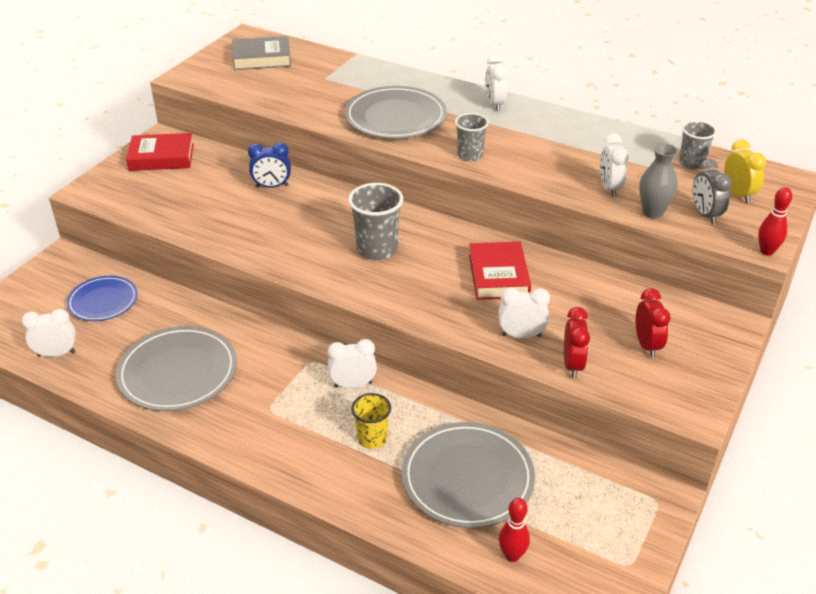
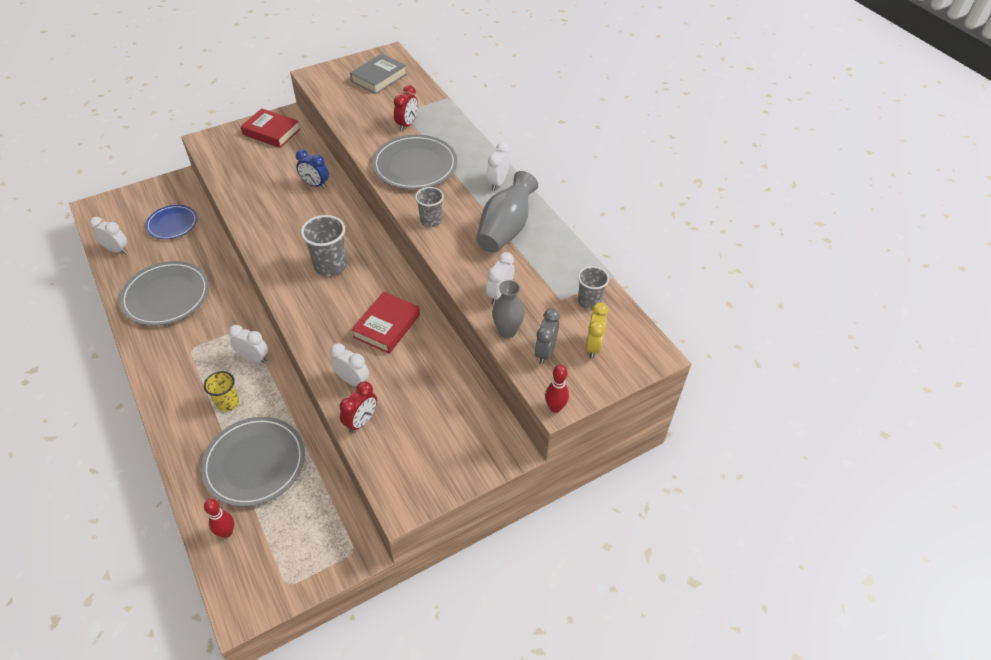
camera: 30 degrees right, 10 degrees up
(262, 58) = (379, 78): grey book -> grey book turned 75 degrees counterclockwise
(549, 137) = (505, 229): none -> grey vase
(647, 345) = (428, 434): red clock -> red clock (407, 124)

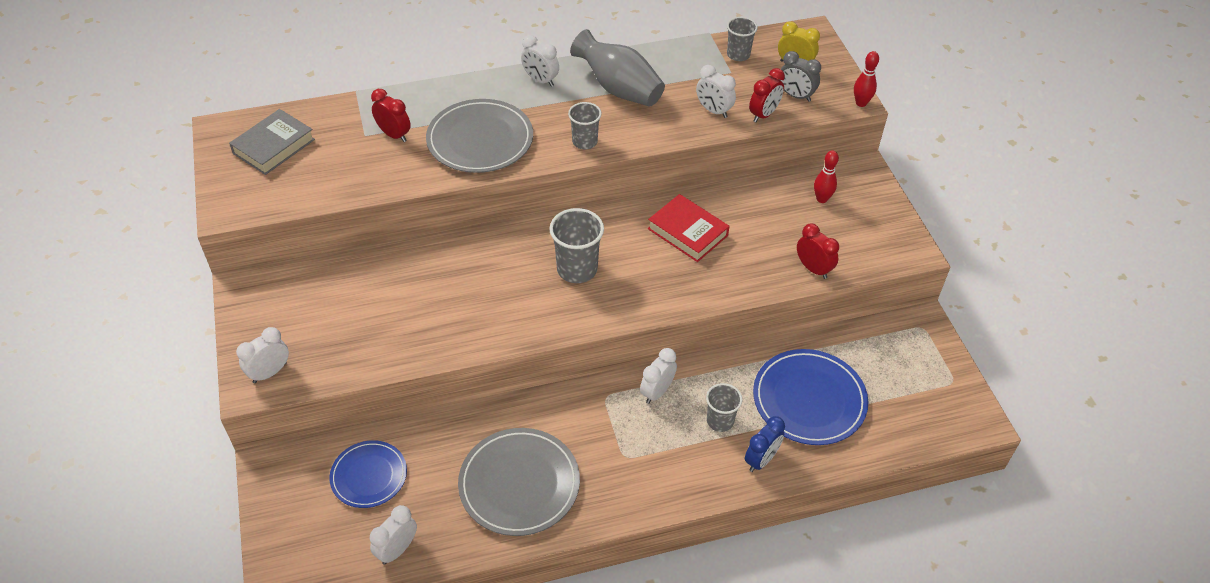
camera: 75 degrees left, 0 degrees up
(226, 532) = (892, 429): red bowling pin -> red bowling pin (822, 199)
(227, 402) = (720, 421): yellow cup -> grey cup
(254, 463) = (809, 400): grey plate -> blue plate
(271, 132) = (273, 306): red book -> none
(315, 184) = (416, 269): blue clock -> blue clock (761, 460)
(352, 380) = (758, 269): white clock -> white clock (270, 372)
(379, 78) = (274, 146): grey book -> grey book turned 75 degrees clockwise
(507, 331) = (763, 115): grey vase -> red clock

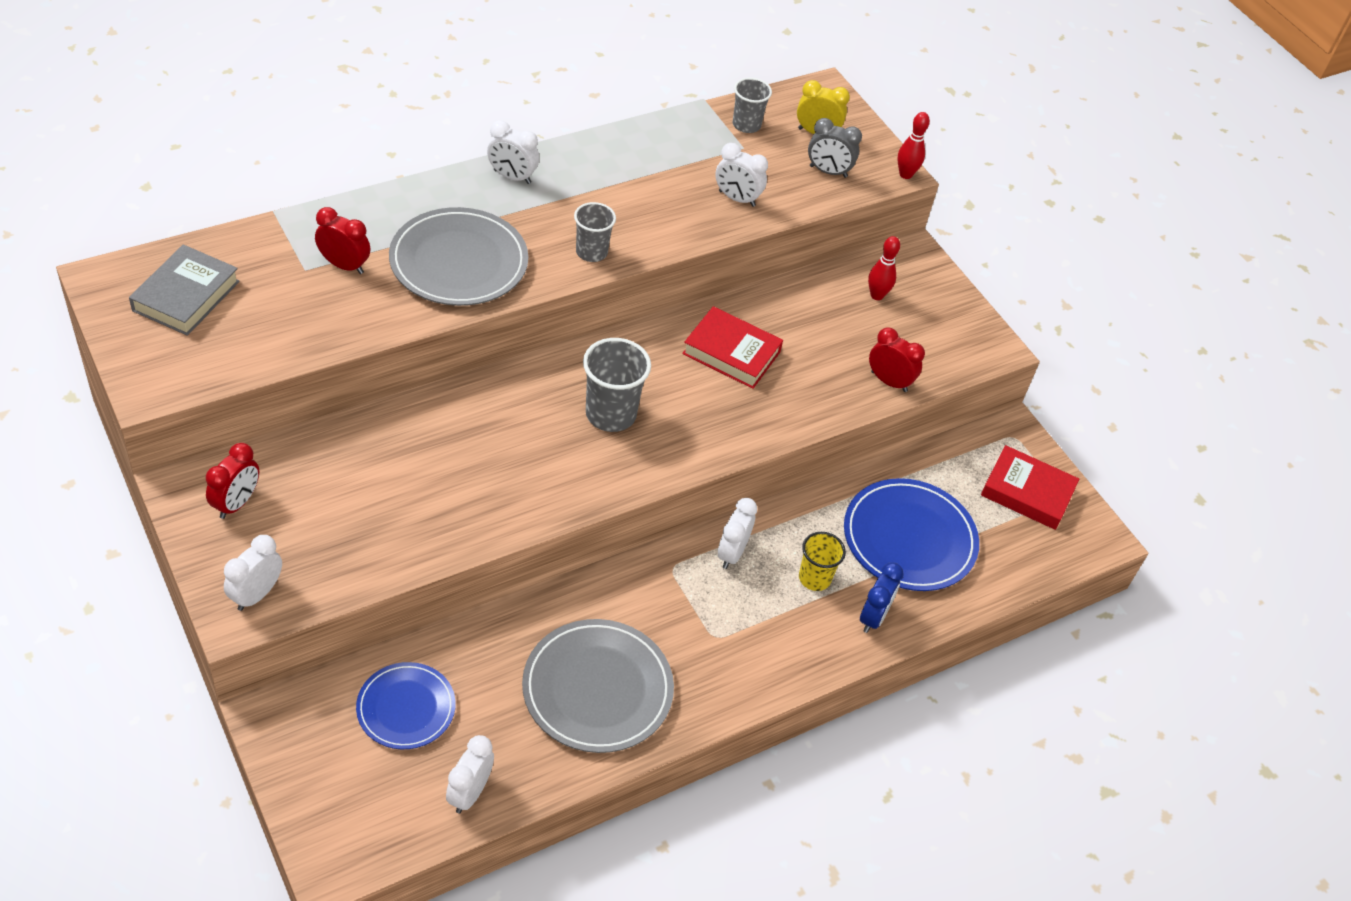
camera: 20 degrees left, 0 degrees up
(619, 89) = (614, 180): grey vase -> none
(720, 421) = (814, 578): grey cup -> yellow cup
(763, 115) = (797, 198): red clock -> red clock (236, 503)
(922, 375) = (1027, 492): none -> red book

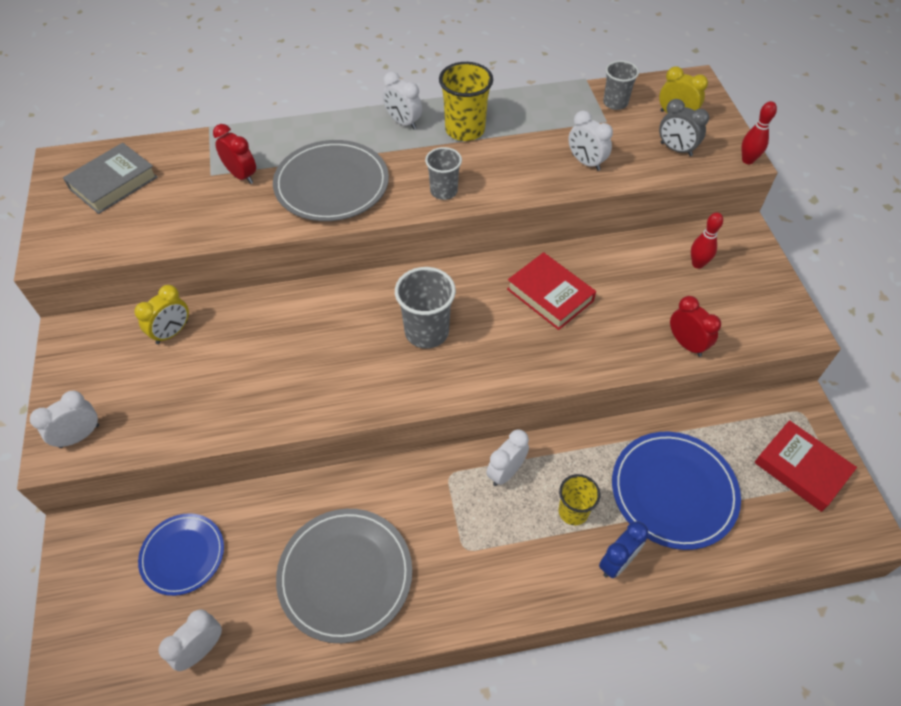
camera: 25 degrees right, 5 degrees up
(236, 503) = (101, 355): red clock -> none
(312, 464) = (172, 332): none -> yellow clock
(588, 177) = (465, 130): none -> yellow cup

